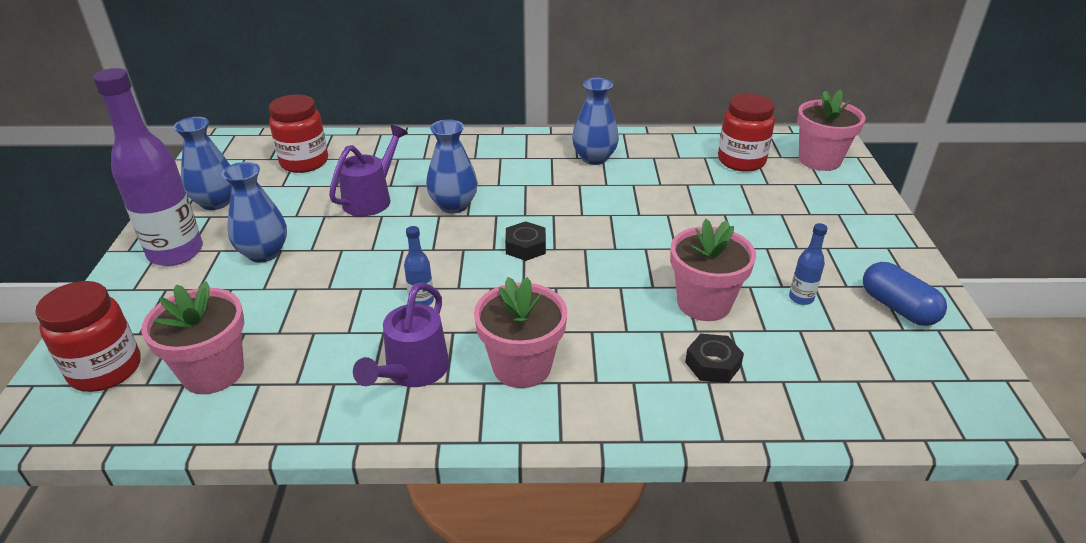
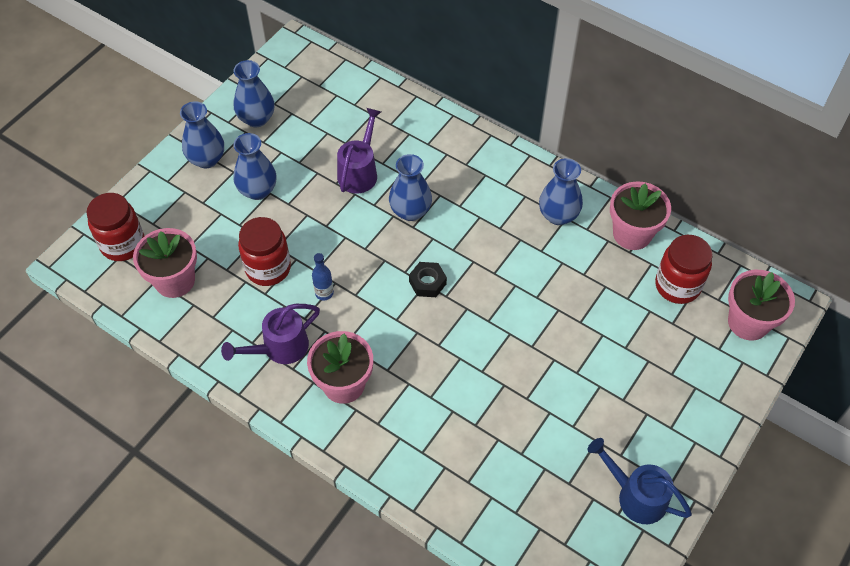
camera: 35 degrees right, 20 degrees up
(176, 252) = (207, 159): purple bottle -> blue vase
(304, 162) = (339, 103): red jar -> red jar (268, 268)
(372, 198) = (360, 171): purple watering can -> purple watering can turned 45 degrees counterclockwise
(703, 303) = (502, 407): pink flower pot -> pink flower pot (632, 234)
(712, 364) = (459, 457): black nut -> none
(801, 298) = (574, 444): blue bottle -> none
(897, 307) = (635, 495): blue capsule -> blue watering can

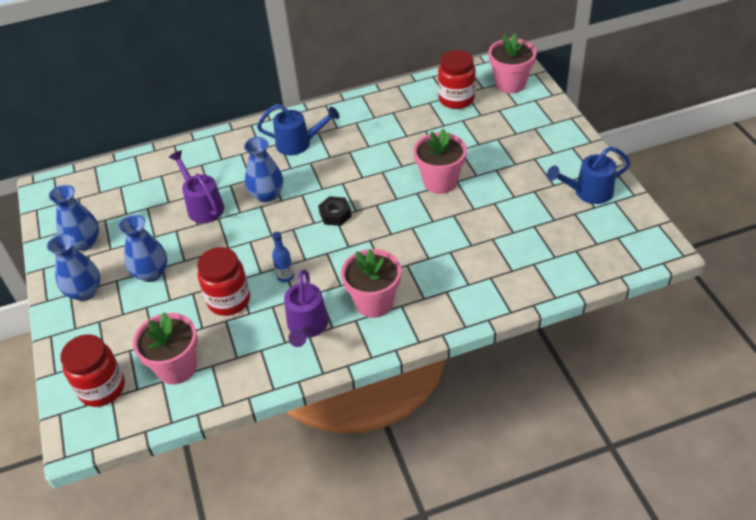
camera: 50 degrees left, 10 degrees down
(497, 190) = (299, 143): none -> blue watering can
(558, 215) = (350, 125): blue vase -> none
(632, 234) = (399, 99): pink flower pot -> pink flower pot (440, 182)

